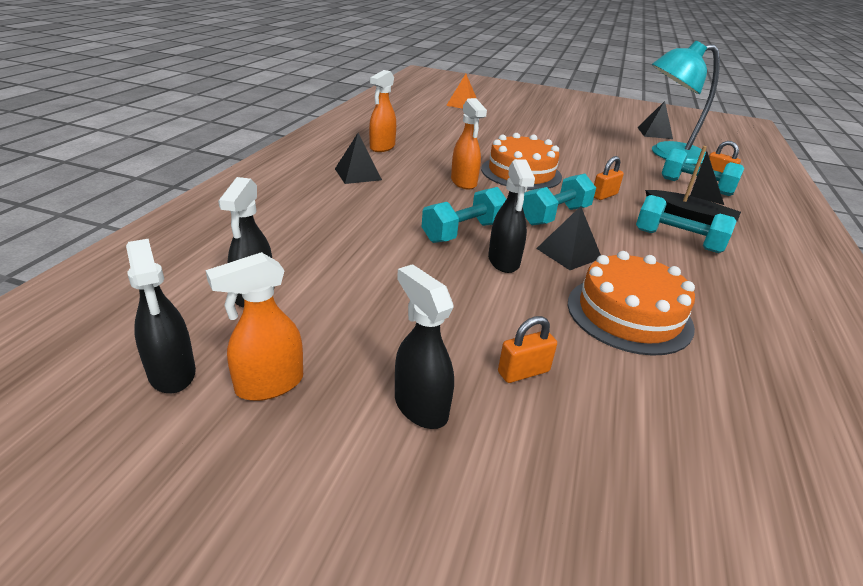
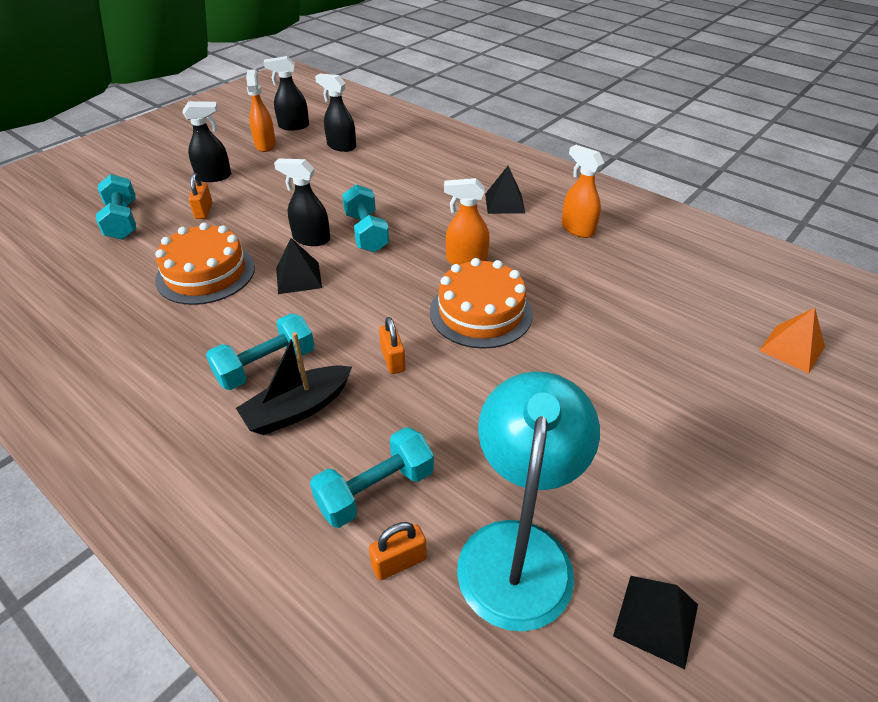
camera: 115 degrees right, 10 degrees up
(555, 216) = (366, 297): turquoise dumbbell -> turquoise dumbbell (122, 221)

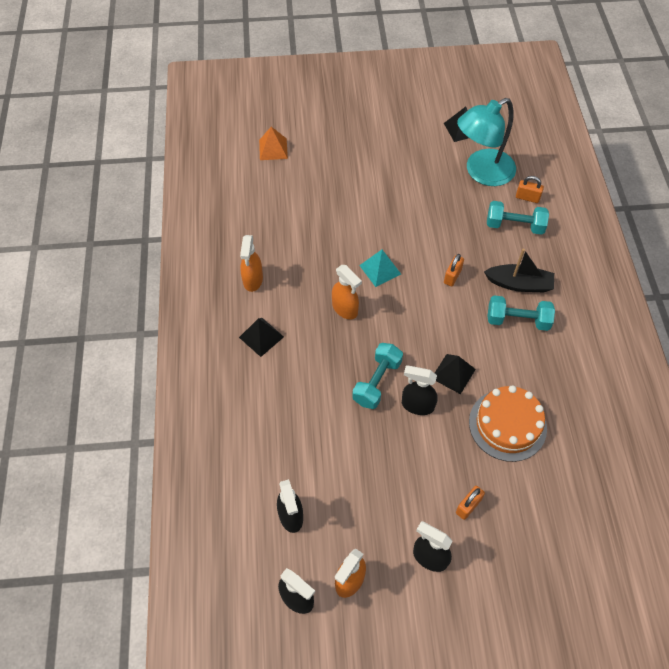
camera: 135 degrees left, 15 degrees up
(122, 221) = (536, 545): turquoise dumbbell -> none
(311, 239) = (417, 405): black spray bottle -> black spray bottle turned 135 degrees clockwise
(481, 312) = (380, 269): orange cake -> turquoise pyramid

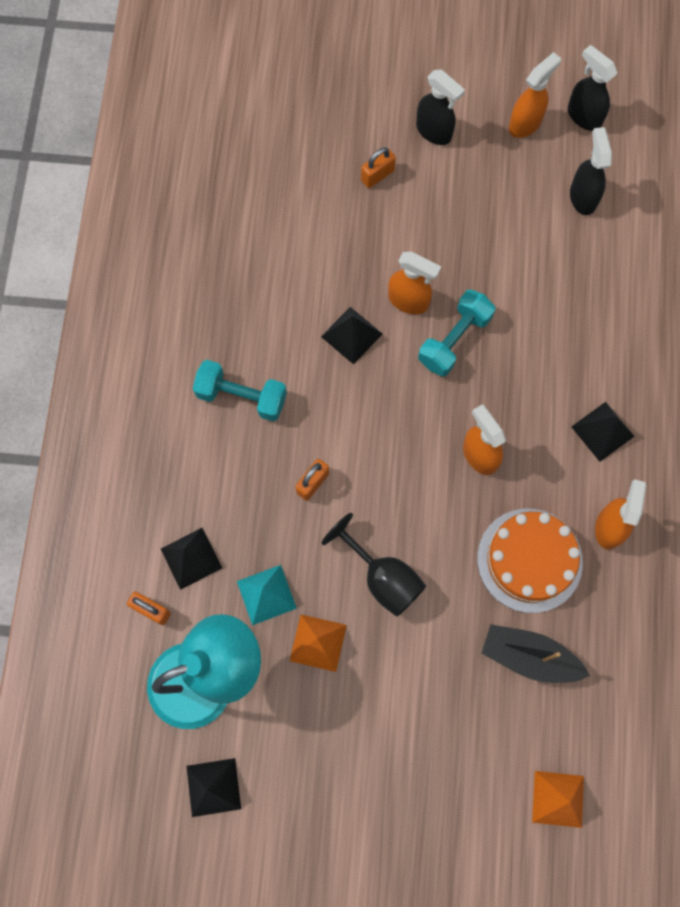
camera: 170 degrees left, 15 degrees up
(380, 269) = (417, 513): turquoise pyramid -> turquoise pyramid (266, 594)
(393, 233) = (383, 577): none -> black goblet
(417, 405) = (409, 301): black spray bottle -> orange spray bottle
(424, 196) = (318, 642): none -> orange pyramid
(507, 425) = (302, 258): orange cake -> orange cake (529, 560)
(514, 226) = (191, 558): turquoise dumbbell -> black pyramid
(519, 284) = (219, 453): black boat -> black boat (529, 656)

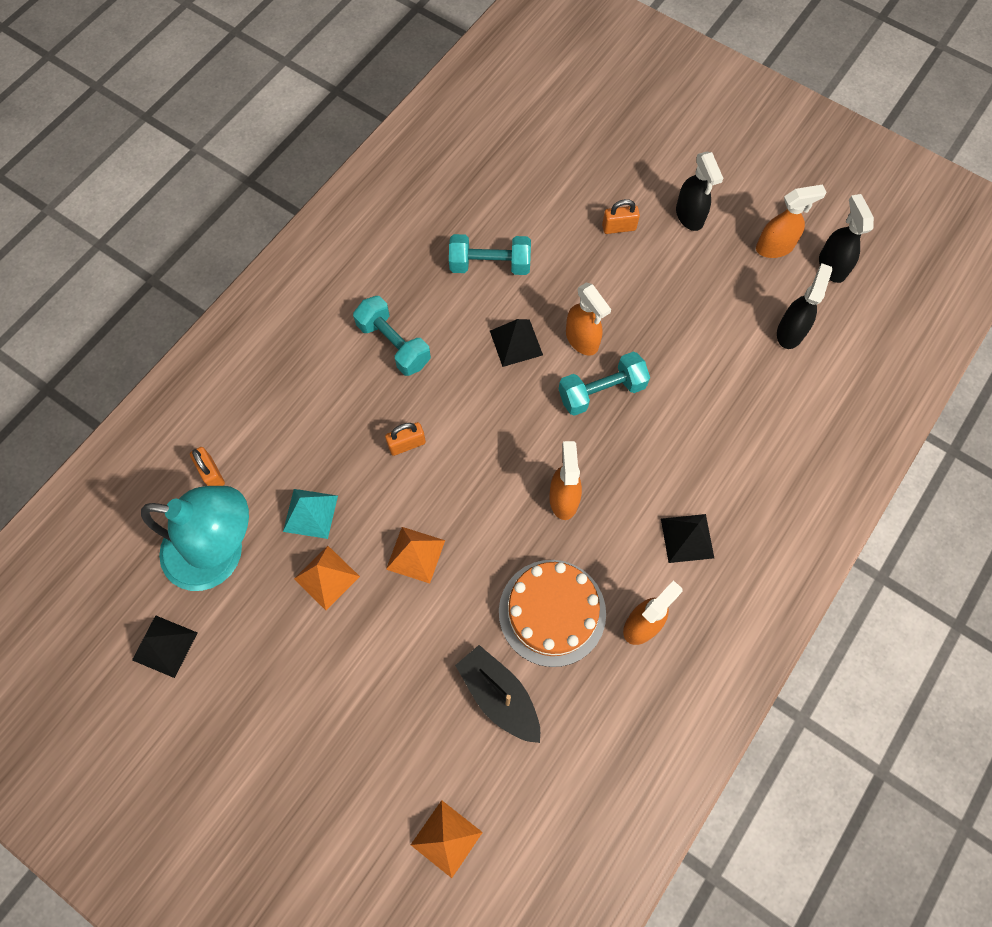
camera: 30 degrees right, 5 degrees down
(191, 558) = (270, 450): black pyramid -> none
(282, 273) = (490, 265): none -> turquoise dumbbell
(383, 577) = (415, 554): black goblet -> orange pyramid

